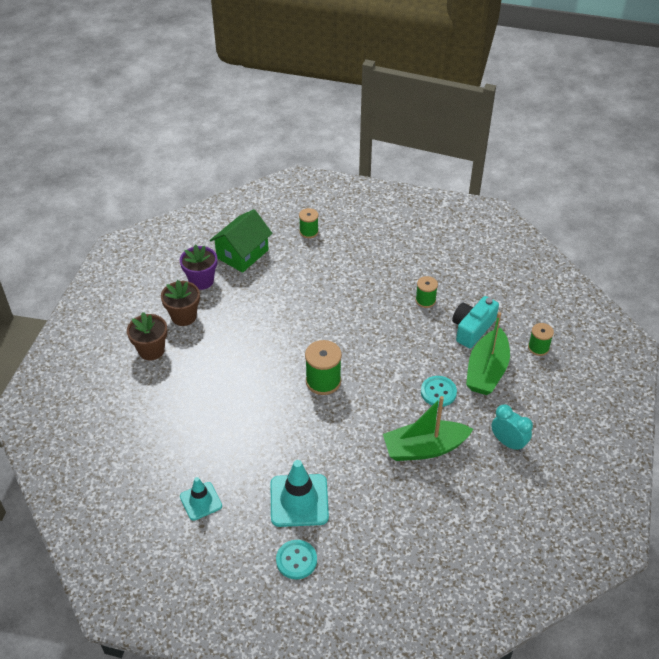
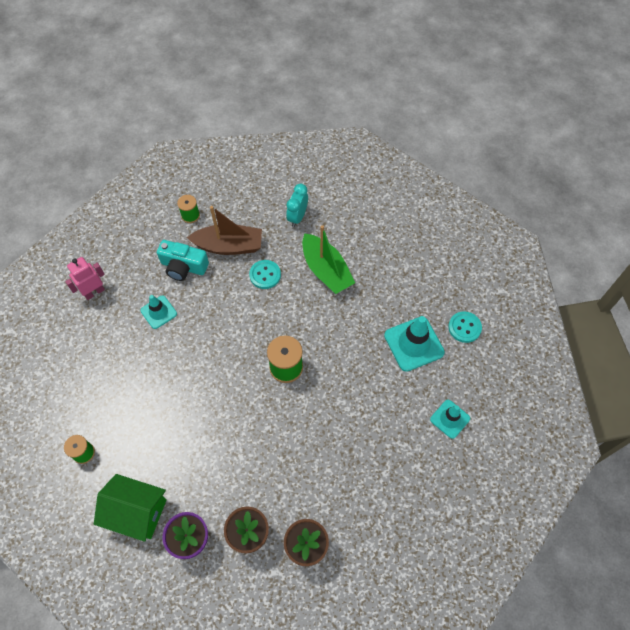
camera: 110 degrees left, 15 degrees up
(425, 300) = (158, 312): green spool -> turquoise traffic cone
(465, 260) = (94, 292): none -> pink robot
(486, 371) = (229, 246): green boat -> brown boat

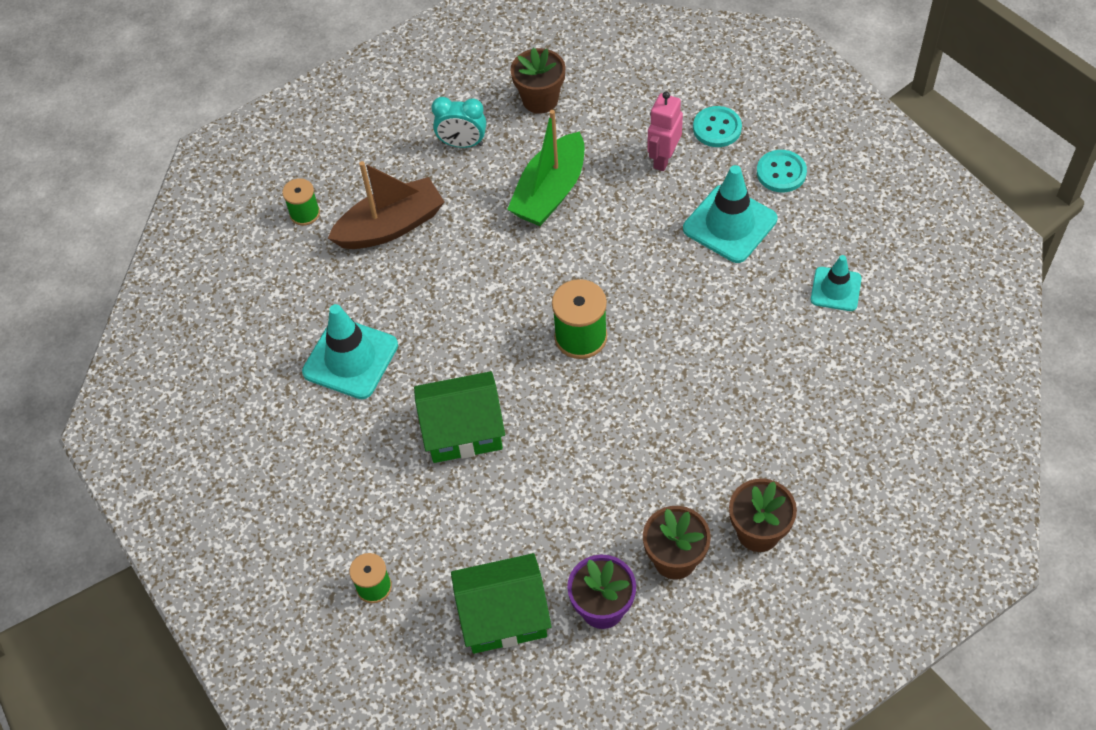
camera: 25 degrees left, 5 degrees down
(94, 292) = (234, 380): pink robot -> pink robot (663, 159)
(158, 312) = (350, 359): turquoise traffic cone -> turquoise traffic cone, size x1.64
(183, 267) = (344, 284): turquoise camera -> none
(188, 388) = (463, 431): none -> green house
(265, 275) = (469, 238): turquoise button -> turquoise button (717, 128)
(297, 217) = (462, 143): turquoise clock -> turquoise clock turned 75 degrees counterclockwise
(326, 270) = (550, 192): green boat -> green boat turned 90 degrees clockwise
(356, 212) = (540, 100): none -> brown flower pot

